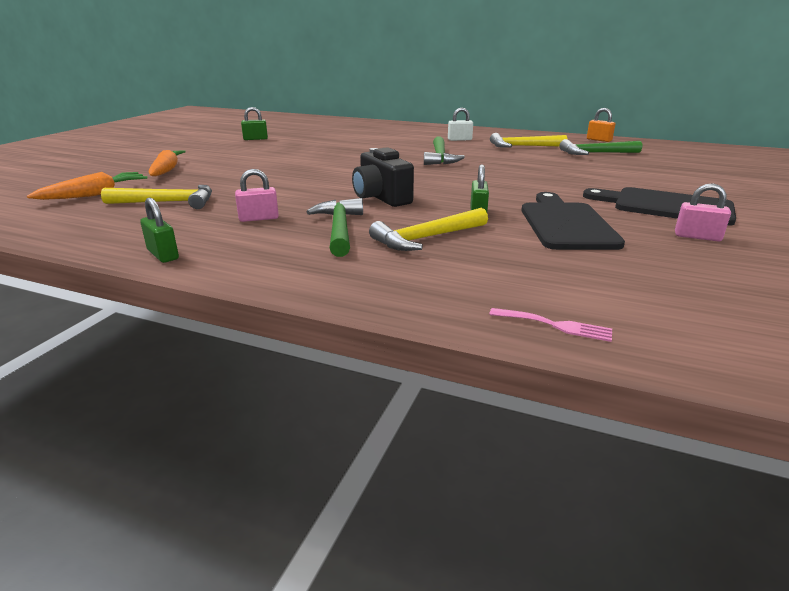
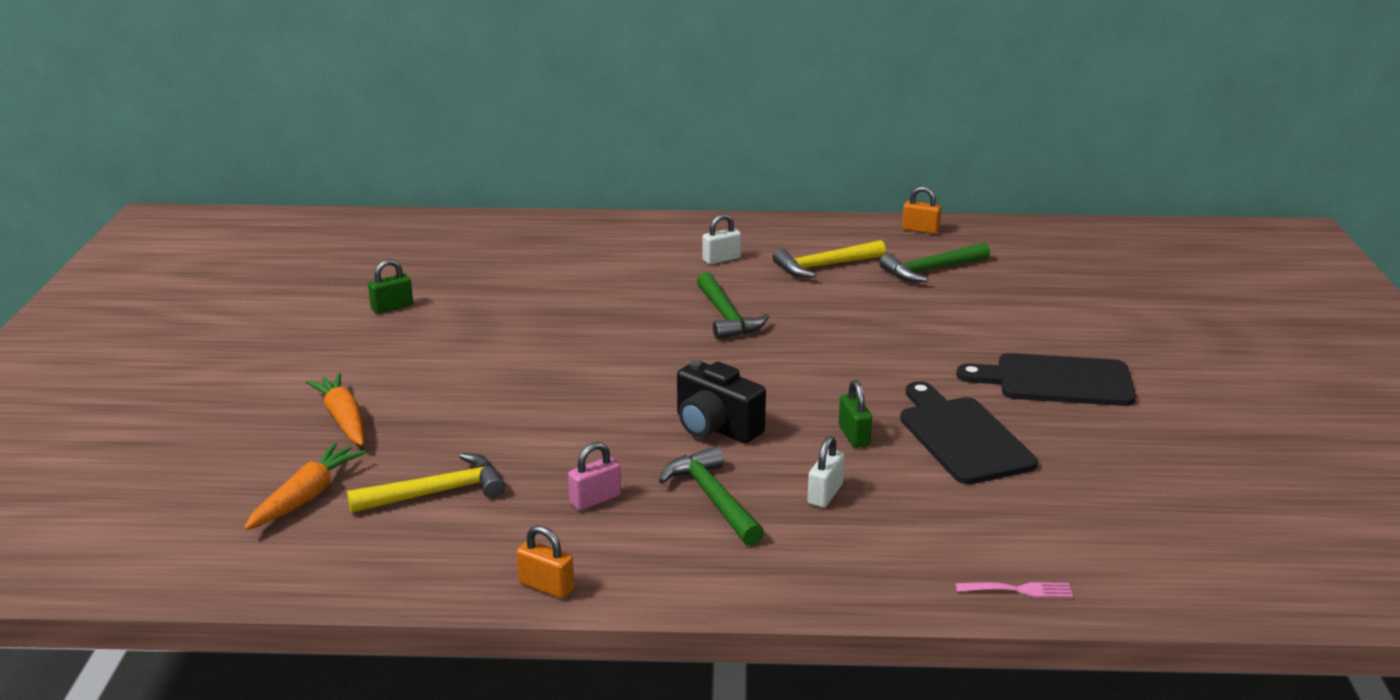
camera: 20 degrees left, 0 degrees up
(163, 254) = (546, 586): green padlock -> orange padlock
(426, 238) = (825, 494): yellow hammer -> white padlock
(697, 237) = (1104, 432): pink padlock -> none

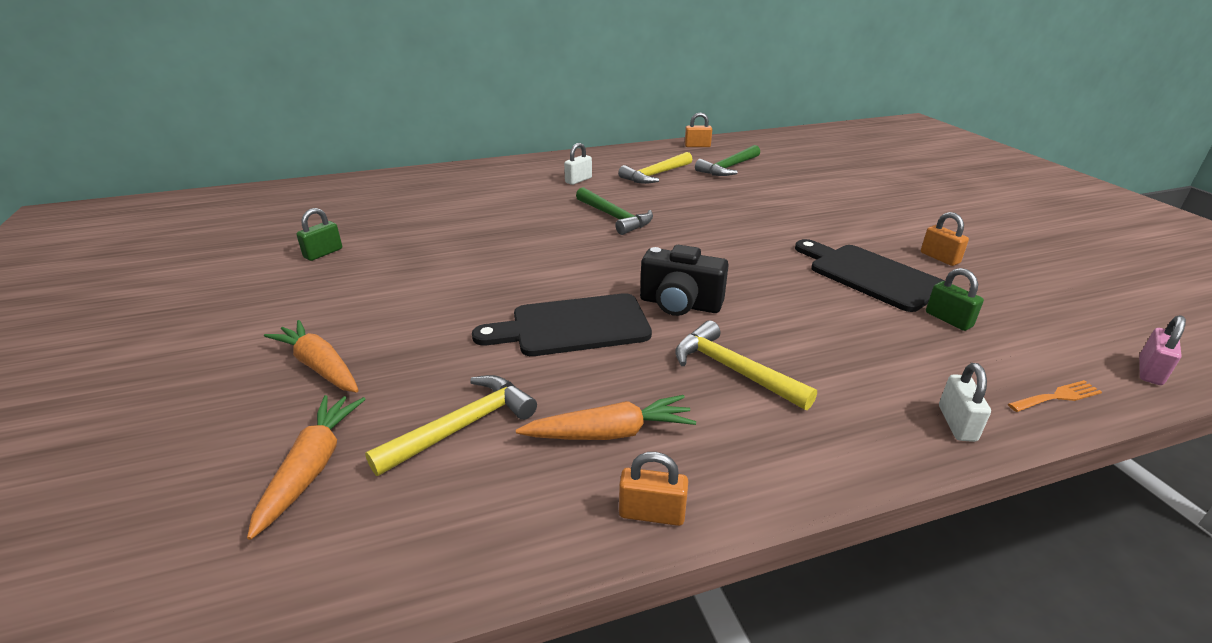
camera: 20 degrees left, 5 degrees up
(556, 524) = (609, 433): none -> orange carrot
(595, 499) = (628, 396): pink padlock -> pink padlock (1150, 371)
(712, 499) = (733, 370): green hammer -> yellow hammer
(825, 494) = (820, 344): white padlock -> white padlock (957, 423)
(854, 436) = (792, 290): green padlock -> green padlock (948, 320)
(1019, 590) = (1057, 397): pink fork -> orange fork
(1056, 381) = (885, 224): black cutting board -> black cutting board (573, 326)
(1075, 433) = (939, 258): none -> orange padlock

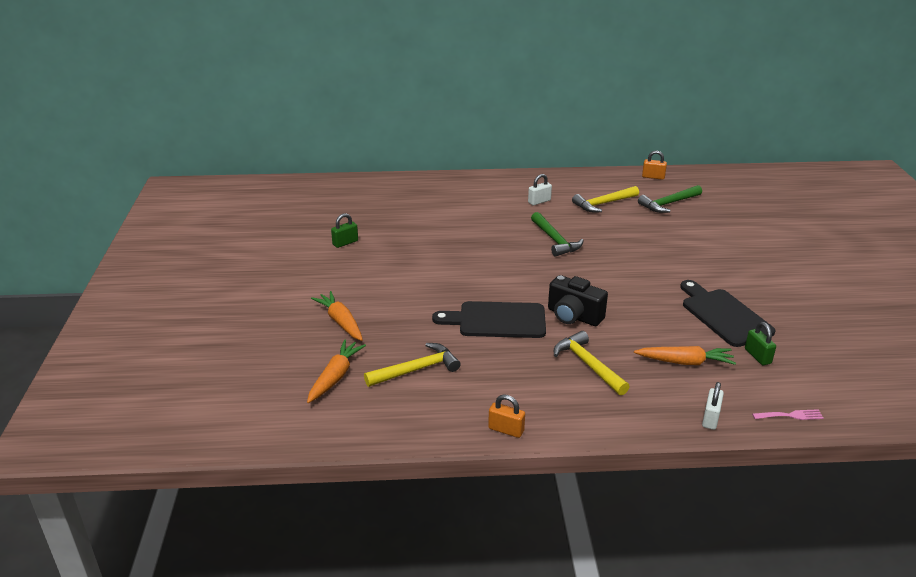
camera: 15 degrees right, 0 degrees up
(609, 433) = (498, 387): orange carrot -> orange carrot (685, 362)
(939, 258) = (789, 310): orange padlock -> none
(1057, 397) = (790, 415): orange fork -> pink fork
(1150, 371) = (873, 412): pink padlock -> none

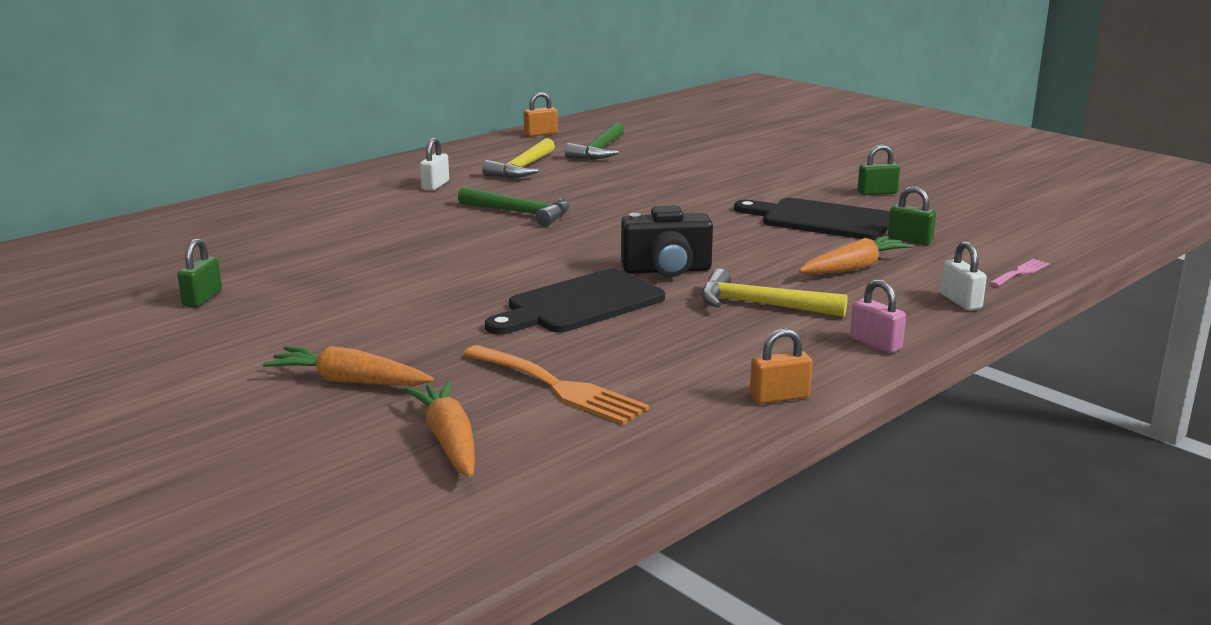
camera: 40 degrees left, 10 degrees down
(417, 369) = (558, 387): yellow hammer -> orange fork
(609, 422) = (875, 344): none -> pink padlock
(800, 307) = (877, 193): none -> green padlock

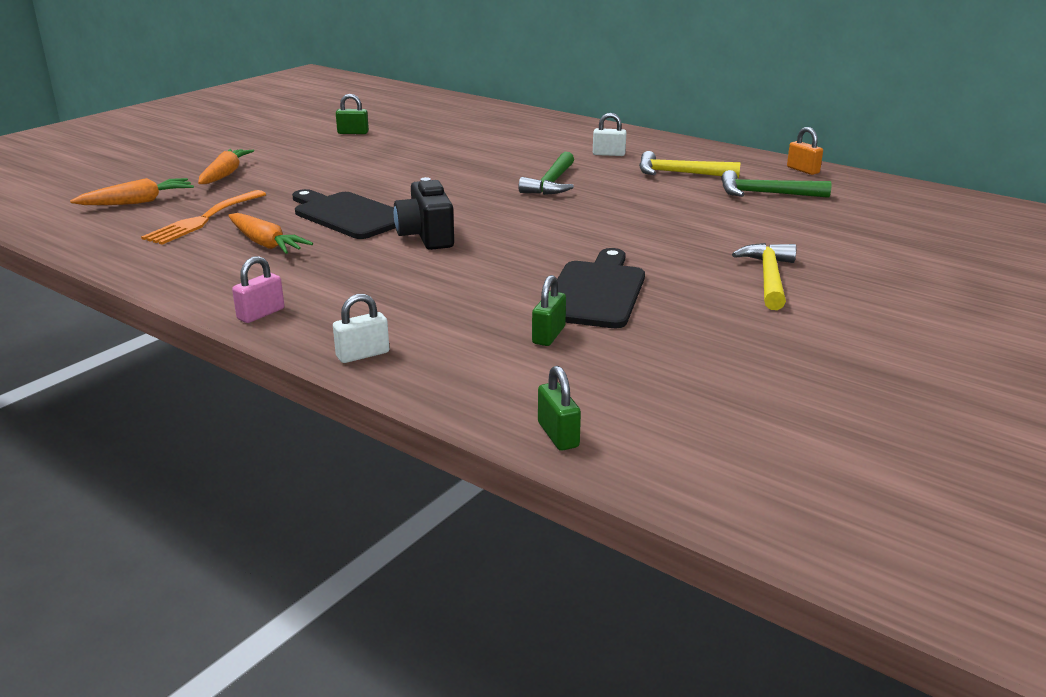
camera: 80 degrees right, 5 degrees up
(760, 305) = (349, 271): yellow hammer -> yellow hammer (768, 278)
(779, 397) = (167, 280): orange padlock -> none
(854, 267) = (451, 307): orange carrot -> orange carrot (265, 243)
(877, 193) = (718, 321): green padlock -> green padlock (558, 435)
(1020, 272) = (457, 393): pink fork -> none

